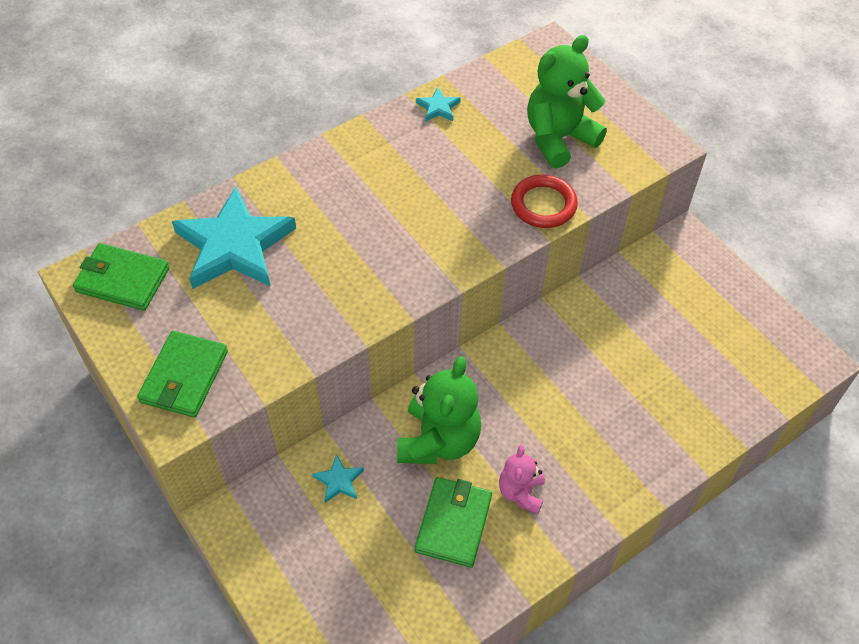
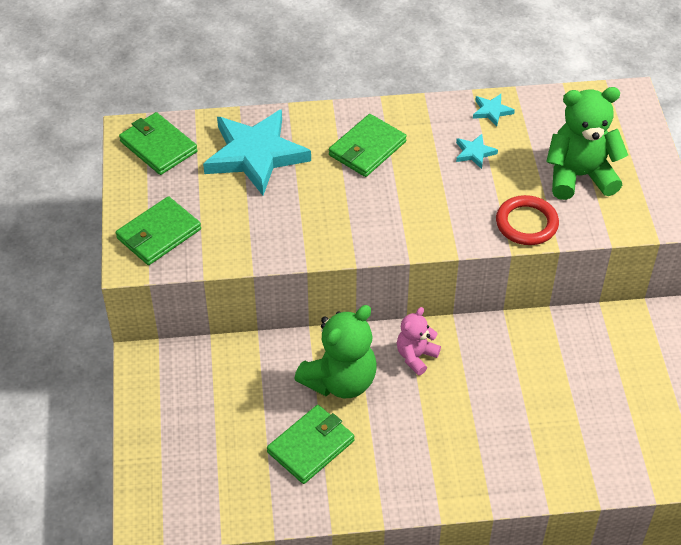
camera: 30 degrees right, 5 degrees down
(339, 481) = (243, 374): turquoise star -> turquoise star (474, 153)
(344, 192) = (367, 149): none -> green wallet
(521, 492) = (380, 450): pink teddy bear -> pink teddy bear (416, 356)

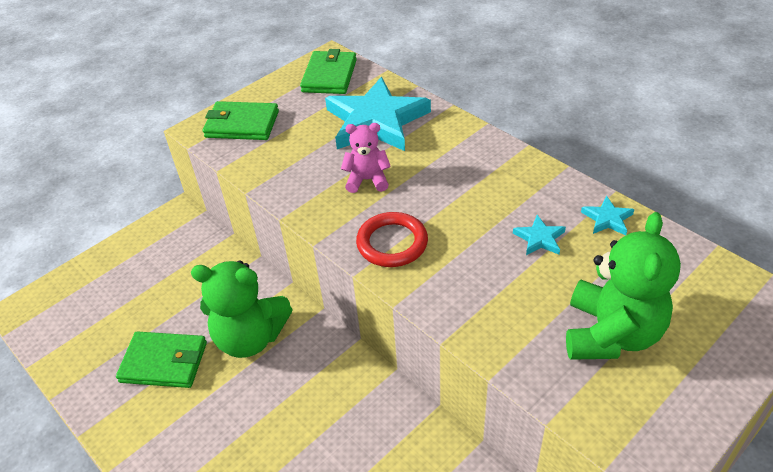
camera: 55 degrees right, 5 degrees down
(367, 149) = (458, 172): green wallet -> none
(416, 356) = (322, 372): pink teddy bear -> pink teddy bear (367, 180)
(526, 223) = (494, 330): red ring -> red ring (392, 243)
(579, 176) = (611, 334): green teddy bear -> green teddy bear turned 60 degrees clockwise

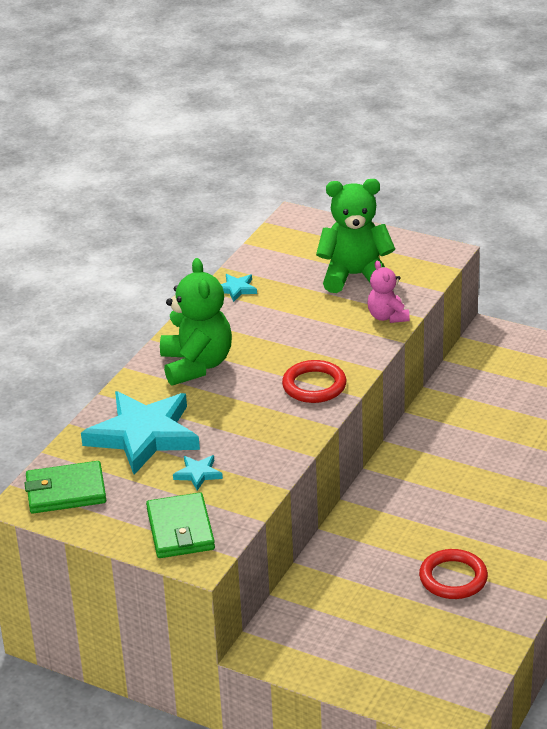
camera: 110 degrees left, 10 degrees down
(164, 362) = (453, 578): green wallet -> red ring
(250, 337) = (397, 533): green teddy bear -> green teddy bear (196, 365)
(367, 180) = (239, 418): pink teddy bear -> pink teddy bear (387, 317)
(539, 238) = (274, 316): turquoise star -> turquoise star (198, 474)

